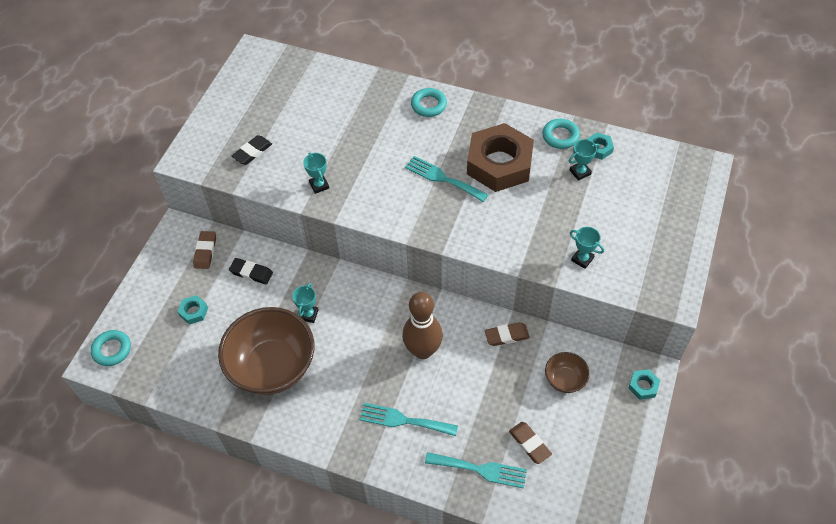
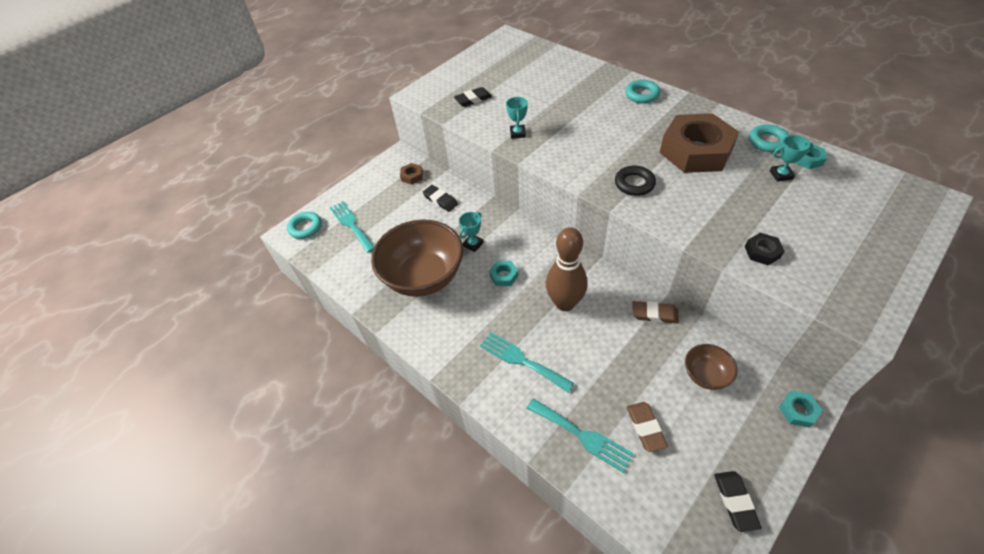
camera: 25 degrees right, 5 degrees down
(194, 312) = (381, 217): turquoise nut -> turquoise nut (504, 276)
(205, 251) = (412, 176): brown eraser -> brown nut
(442, 178) = (634, 151): turquoise fork -> turquoise fork (351, 224)
(454, 217) = (634, 184): none -> black ring
(582, 259) = (762, 252): turquoise trophy -> black nut
(614, 478) = (735, 501): none -> black eraser

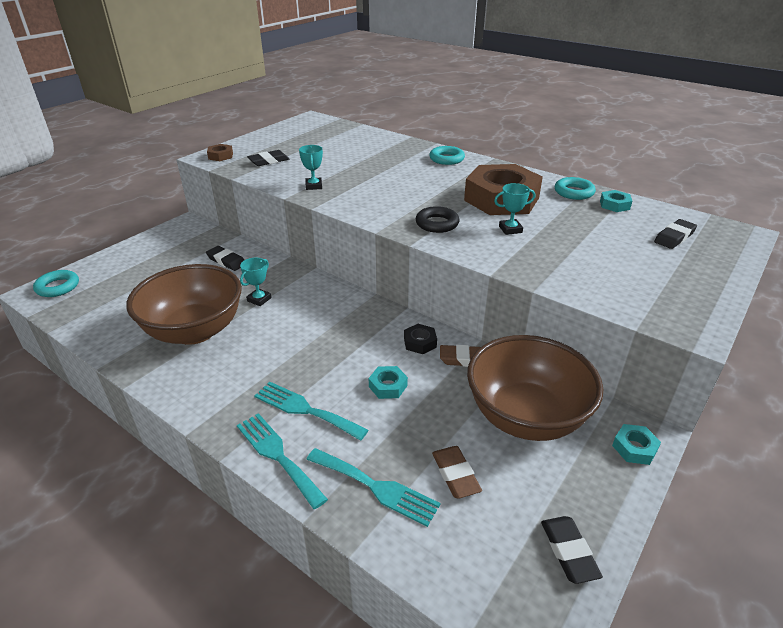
camera: 10 degrees left, 15 degrees down
(351, 224) = (115, 283): turquoise fork -> turquoise fork (277, 455)
(412, 176) = (197, 241): brown nut -> brown nut (220, 156)
(504, 276) = (292, 327): turquoise nut -> turquoise nut (388, 386)
(565, 303) = (362, 351): brown bowling pin -> none
(705, 375) = (525, 416): brown bowl -> brown bowl, size x2.16
(762, 252) = (574, 276): black nut -> black nut (420, 342)
(781, 175) = (589, 216): turquoise trophy -> turquoise trophy (510, 229)
(864, 203) = (674, 237): none -> black eraser

